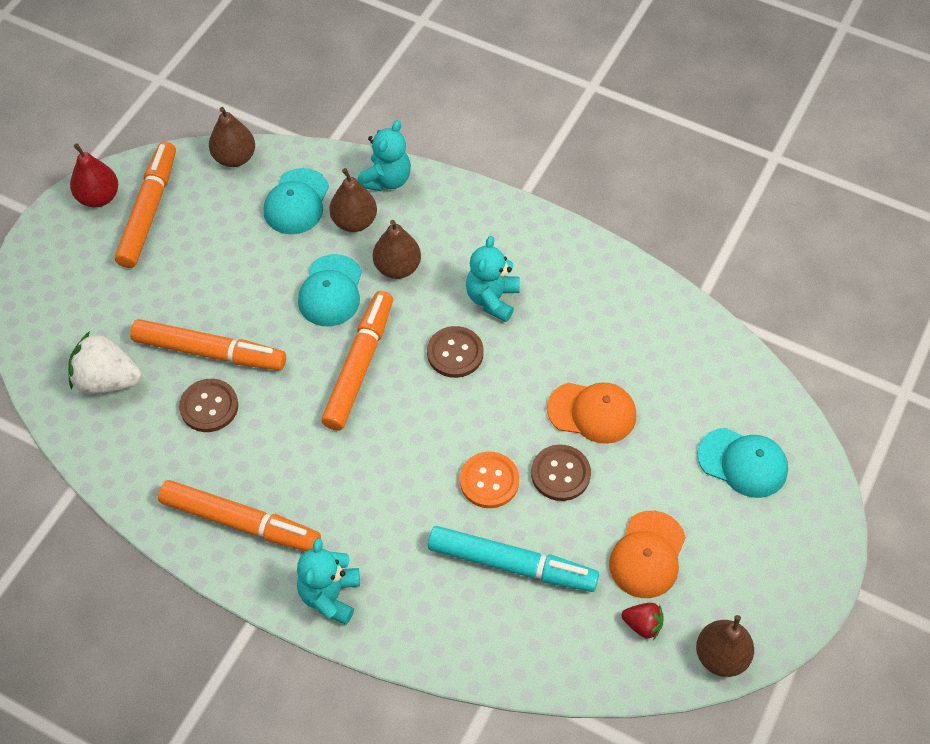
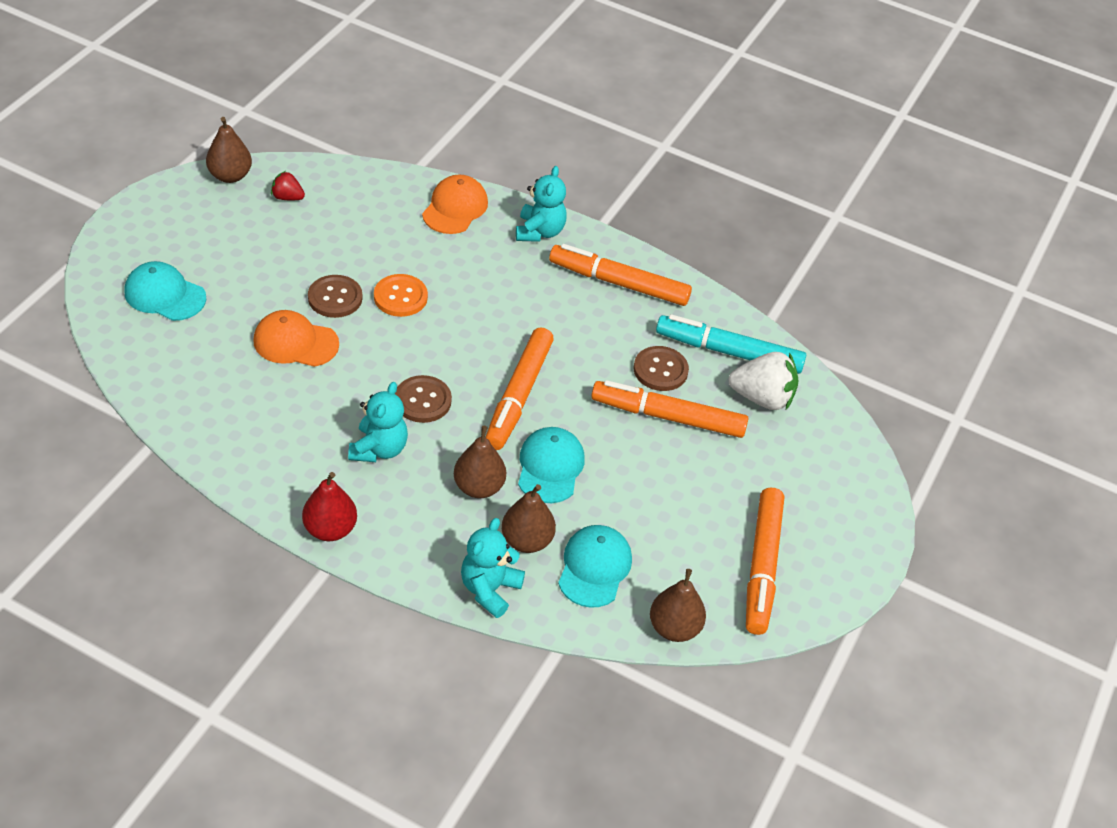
camera: 175 degrees right, 10 degrees down
(99, 197) = (823, 586): red pear -> red pear (330, 529)
(512, 564) = (388, 240): turquoise marker -> turquoise marker (729, 352)
(647, 555) = (271, 238): orange cap -> orange cap (455, 208)

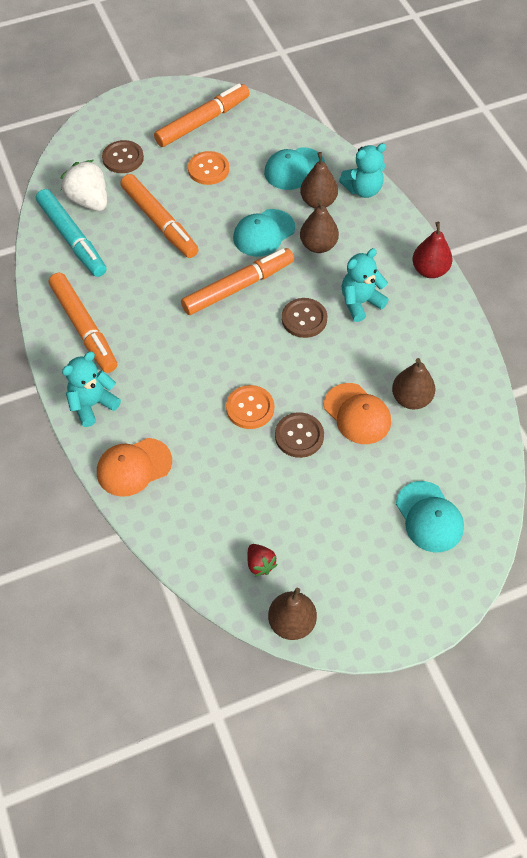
camera: 135 degrees left, 10 degrees up
(660, 370) = (129, 252): brown button -> brown button (123, 158)
(674, 628) = (282, 121): brown pear -> brown pear (411, 399)
(687, 507) = (208, 169): none -> orange button

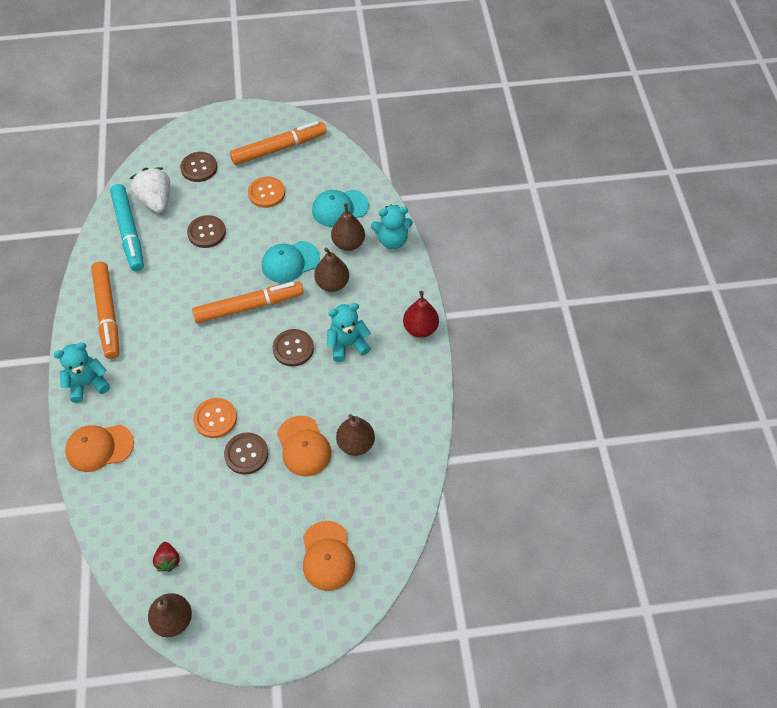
camera: 15 degrees right, 0 degrees up
(159, 222) = (206, 232): orange marker -> brown button
(429, 517) = (327, 556): turquoise cap -> orange cap

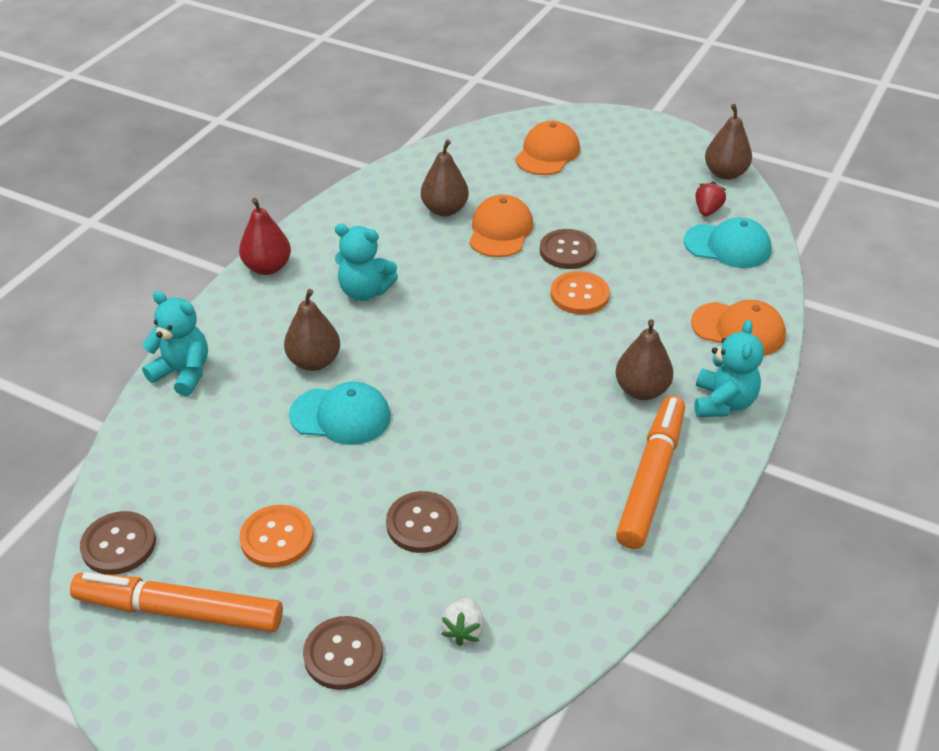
camera: 145 degrees left, 15 degrees down
(88, 384) = (723, 402): turquoise teddy bear -> turquoise teddy bear turned 90 degrees counterclockwise
(129, 232) = (545, 595): turquoise marker -> none
(156, 201) = (463, 630): white strawberry -> white strawberry, size x0.54
(249, 306) = (445, 389): orange marker -> none
(293, 348) = (431, 317): brown button -> brown button (119, 545)
(340, 208) = (199, 452): turquoise cap -> turquoise cap (727, 246)
(348, 243) = (241, 399): brown pear -> brown pear (641, 390)

